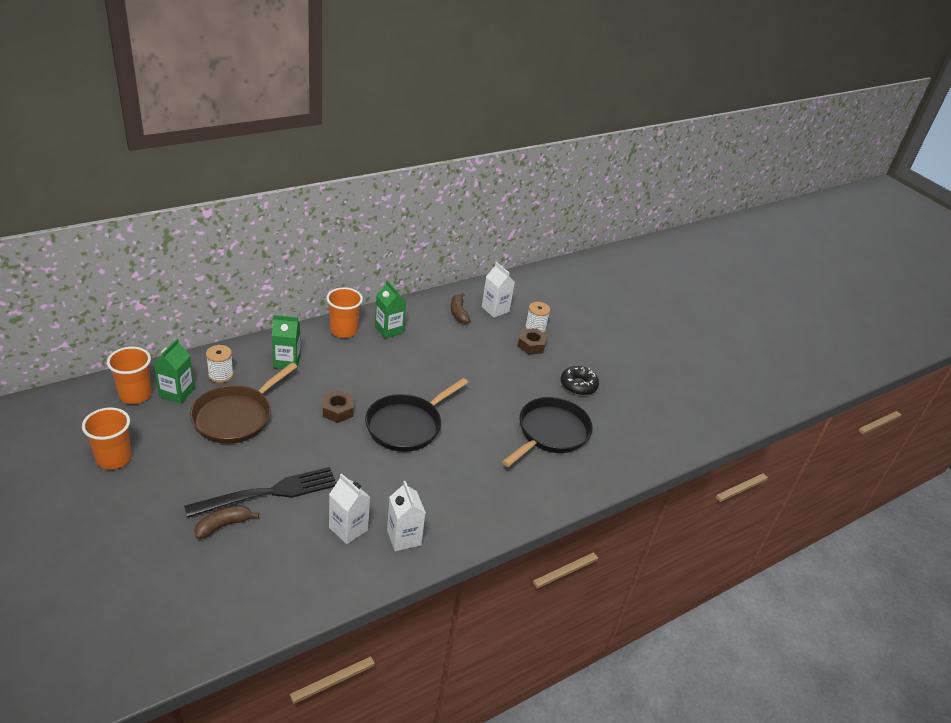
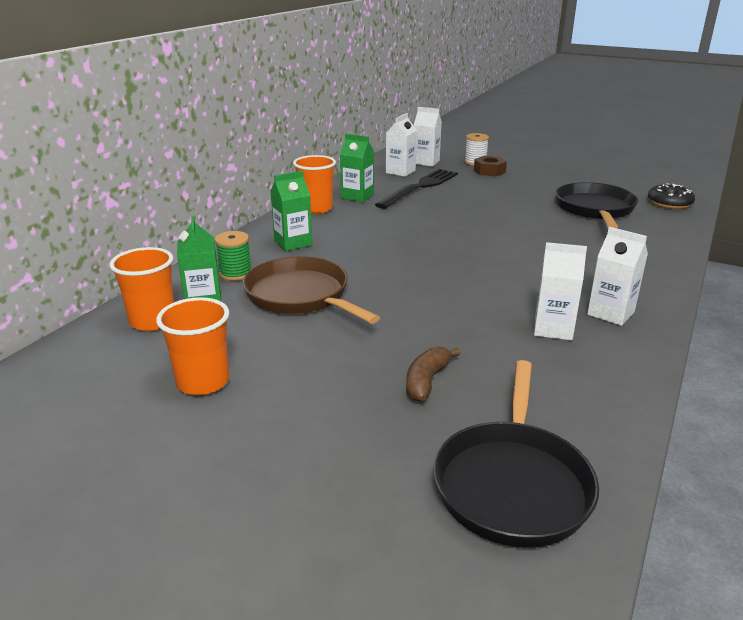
camera: 25 degrees left, 10 degrees down
(221, 375) = (235, 273): white spool -> green spool
(236, 416) = (301, 296): brown pan -> brown pan turned 135 degrees clockwise
(270, 492) = (431, 335): black fork -> black fork (420, 187)
(338, 410) = (398, 256): brown nut -> none
(407, 425) = (477, 244): black pan -> black pan (512, 483)
(458, 313) = (400, 172): brown banana -> white carton
(578, 385) = (563, 180): black donut -> black donut (669, 203)

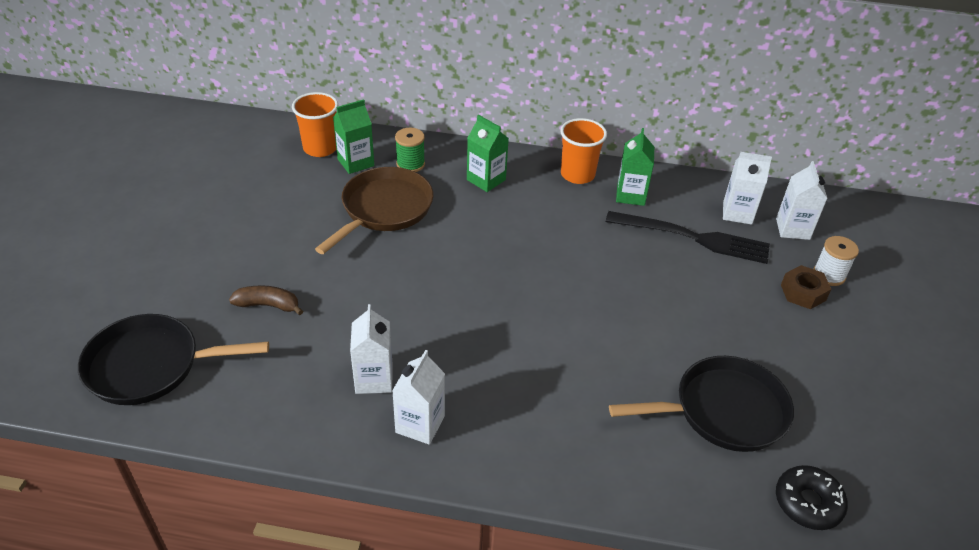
camera: 70 degrees right, 15 degrees up
(203, 382) = (246, 195): orange cup -> none

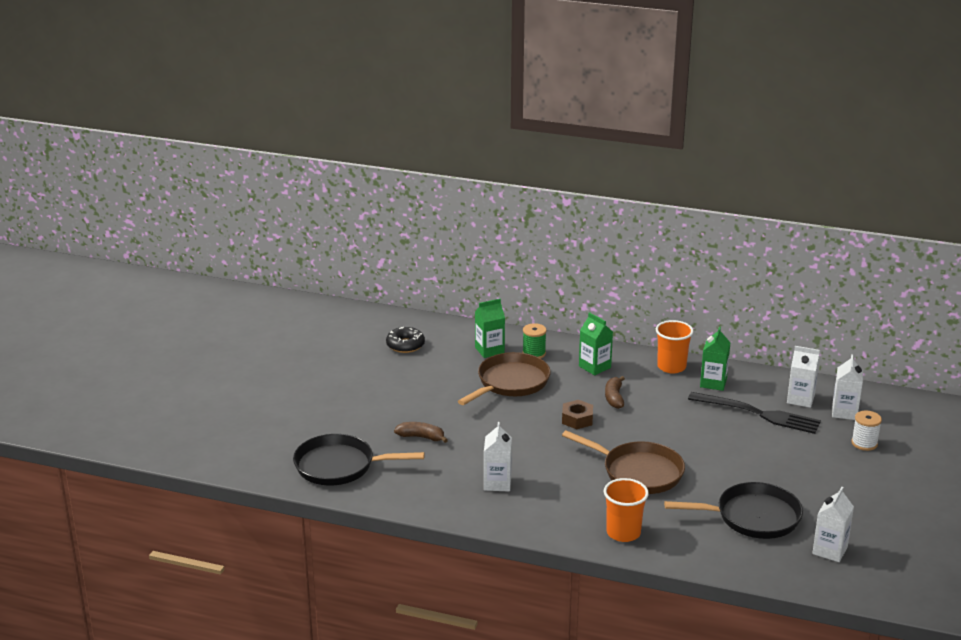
camera: 10 degrees right, 15 degrees down
(320, 148) = (461, 339): orange cup -> orange cup (623, 533)
(420, 424) = (528, 509): white carton -> white carton (829, 550)
(515, 224) = (614, 398): none -> brown banana
(561, 344) = (638, 472): none -> brown pan
(803, 292) = (838, 453): brown nut -> brown nut (577, 419)
(808, 503) = (800, 568): black donut -> black donut (405, 345)

